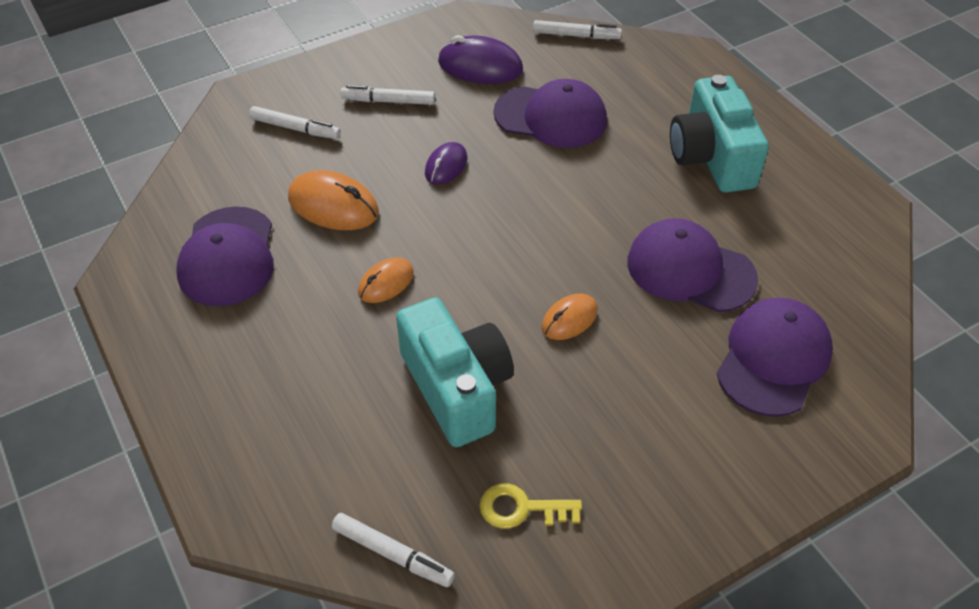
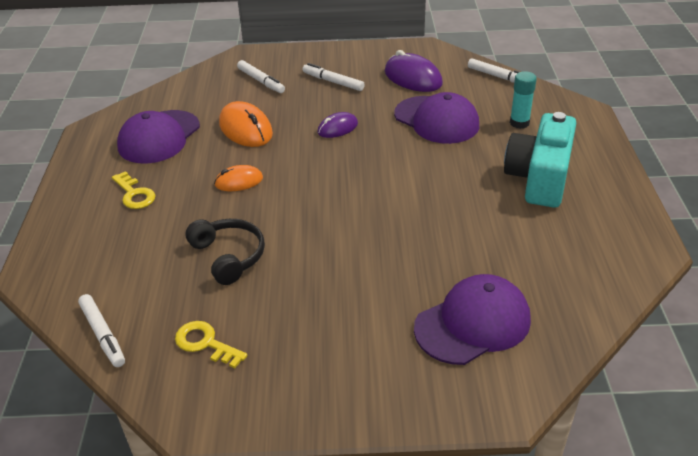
camera: 30 degrees right, 10 degrees down
(266, 351) = (134, 194): none -> yellow key
(456, 388) = (228, 256): turquoise camera -> black headphones
(569, 319) = (340, 243): orange mouse -> none
(641, 92) = (519, 123): none -> turquoise glue stick
(690, 270) = (457, 244): purple cap -> none

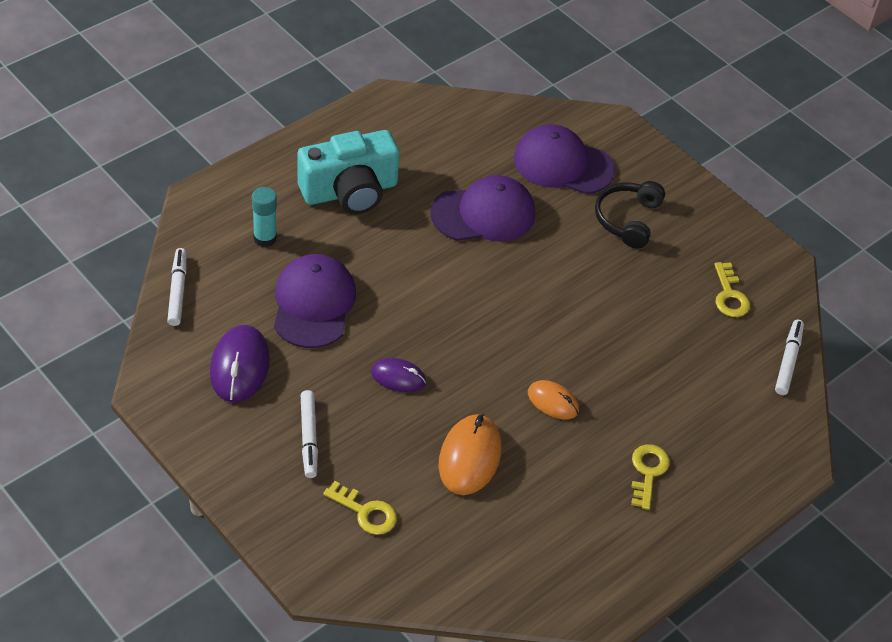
camera: 135 degrees left, 10 degrees up
(159, 137) = (553, 527): purple cap -> purple cap (483, 214)
(228, 256) = (644, 341): black headphones -> black headphones (628, 219)
(261, 81) = (365, 512): white marker -> yellow key

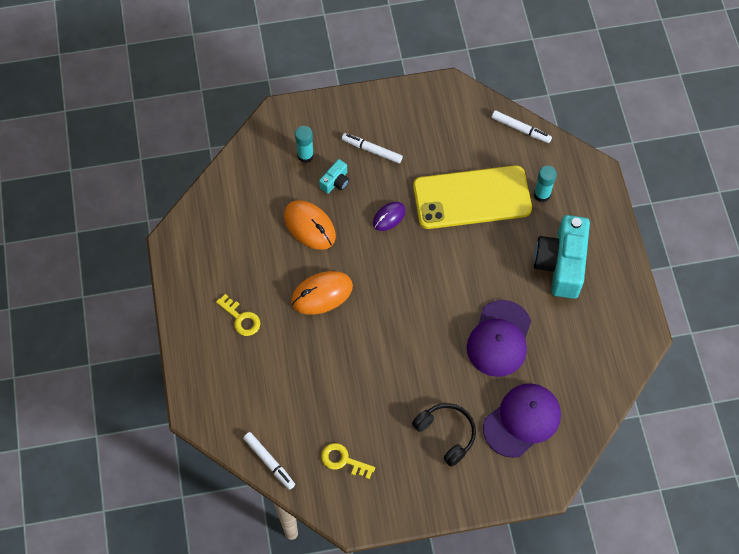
camera: 125 degrees right, 15 degrees up
(240, 367) = (443, 137): purple mouse -> none
(313, 304) = (472, 197): purple cap -> yellow phone
(365, 512) = (305, 155): yellow key -> turquoise glue stick
(384, 458) = (335, 182): none -> turquoise camera
(553, 402) = (322, 294): orange mouse -> orange mouse, size x1.63

